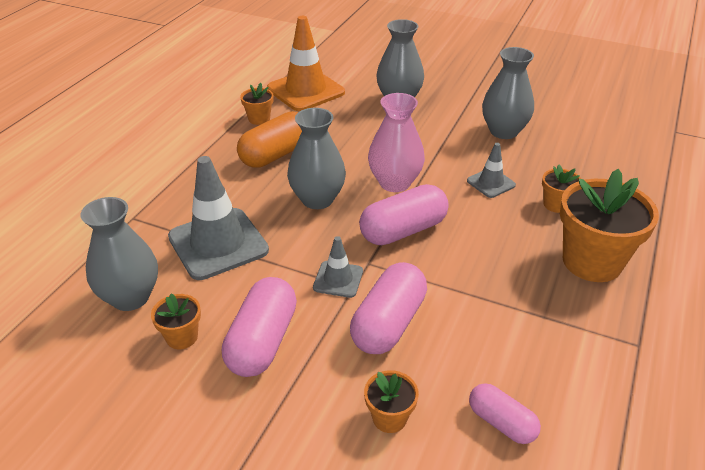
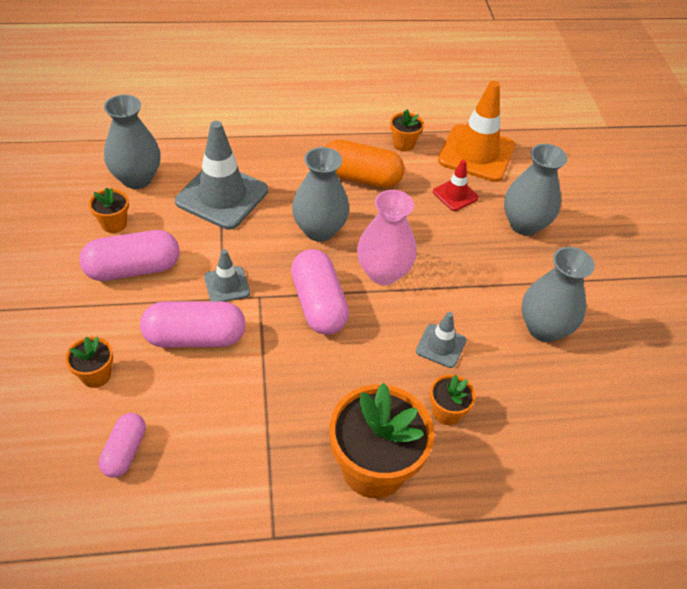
camera: 55 degrees right, 10 degrees up
(341, 117) = (455, 195): none -> red traffic cone
(403, 230) = (318, 304): pink capsule -> pink capsule turned 45 degrees clockwise

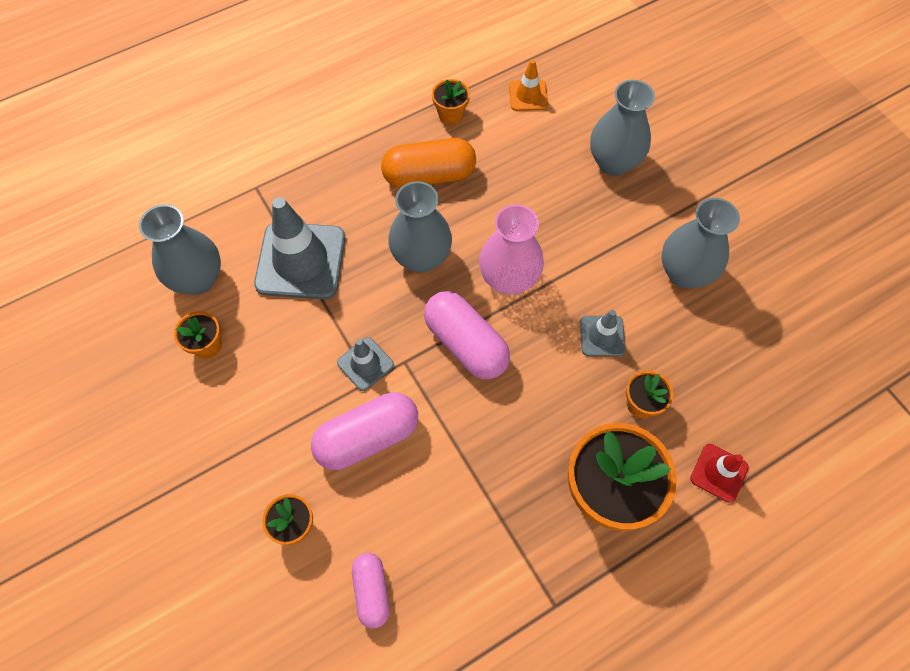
camera: 20 degrees left, 15 degrees up
(133, 269) = (260, 389): pink capsule -> none
(455, 195) = (532, 156): red traffic cone -> red traffic cone (719, 473)
(476, 153) = (528, 95): orange traffic cone -> orange traffic cone, size x0.51

